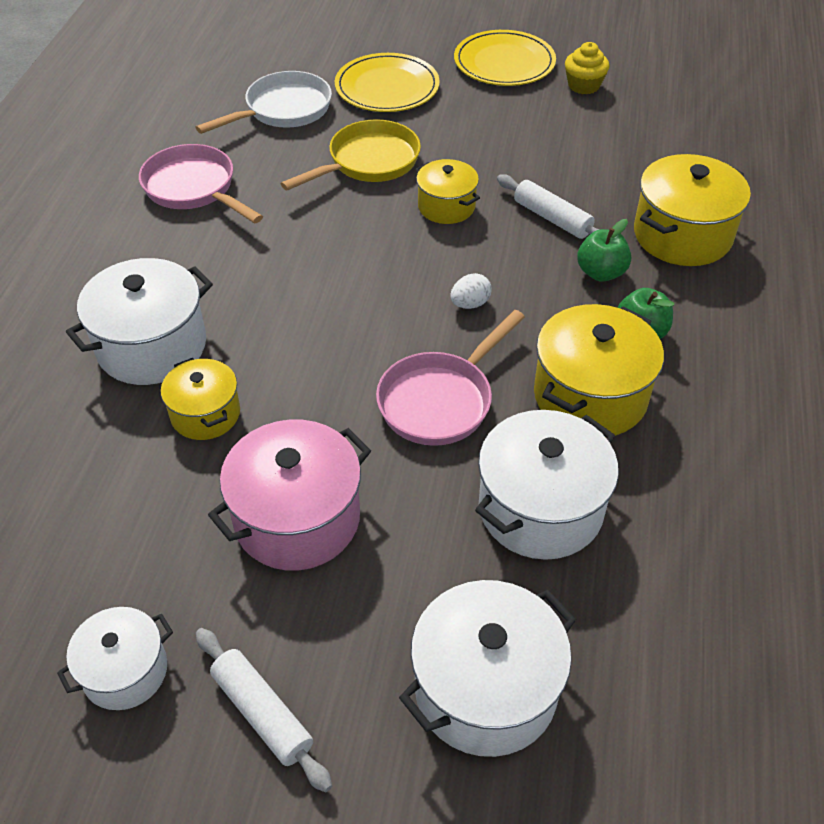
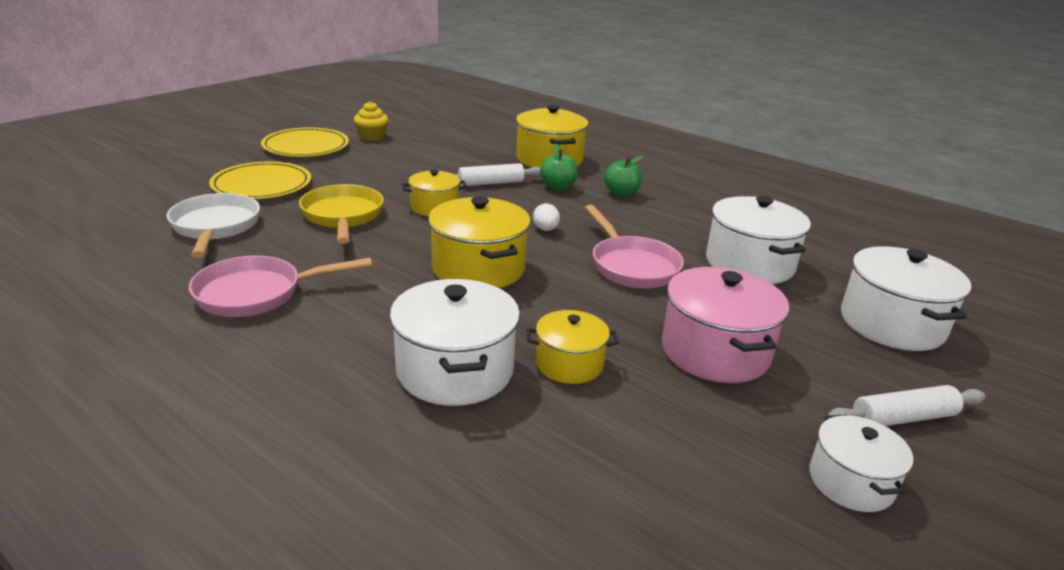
camera: 65 degrees left, 20 degrees down
(590, 396) = (663, 222): yellow pot -> yellow pot (478, 269)

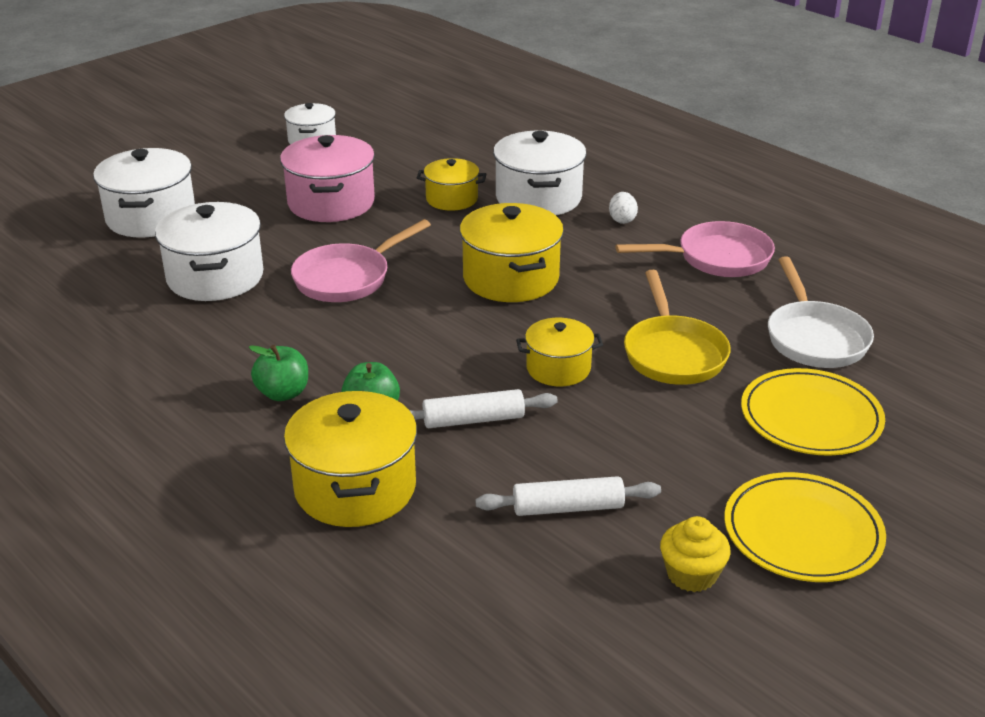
camera: 170 degrees left, 5 degrees up
(545, 229) = (422, 328): white egg -> white egg (622, 220)
(631, 266) = (347, 278): pink pan -> pink pan turned 120 degrees counterclockwise
(903, 418) = (237, 163): white rolling pin -> white rolling pin (568, 507)

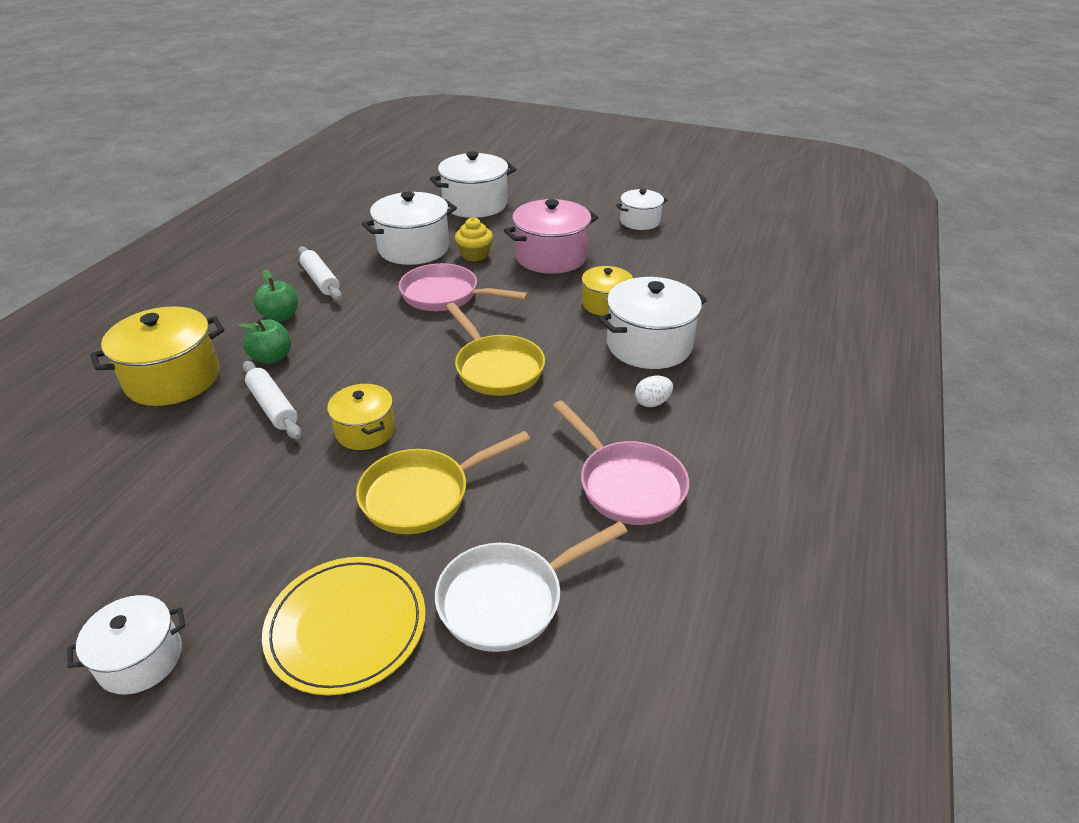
camera: 65 degrees right, 5 degrees up
(511, 278) = (496, 368): yellow pot -> yellow pan
(568, 507) = (162, 488): white rolling pin -> white rolling pin (321, 280)
(691, 574) = (73, 588): yellow cupcake -> yellow cupcake (474, 255)
(802, 532) = (140, 659): yellow plate -> white pot

